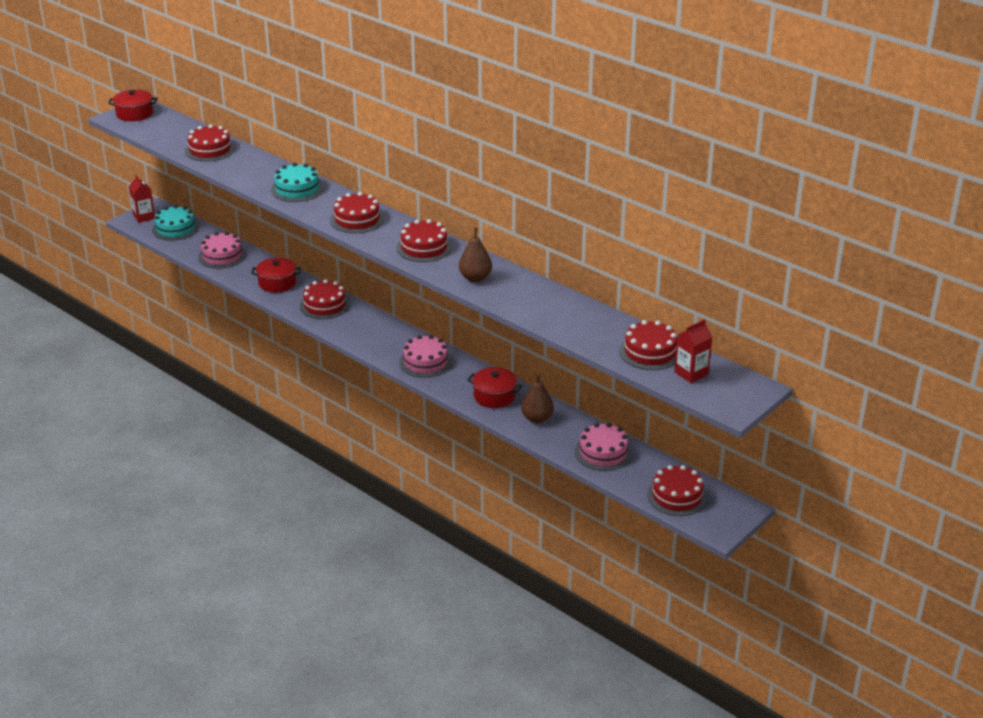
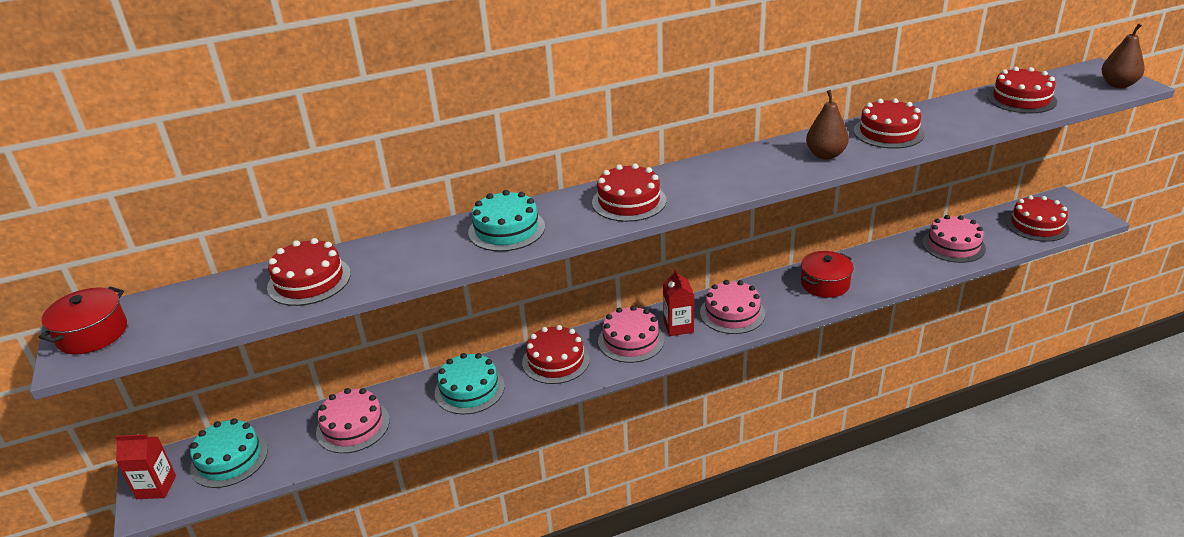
camera: 60 degrees left, 0 degrees up
(277, 283) = (469, 389): red pot -> turquoise cake
(365, 328) = (631, 340): none -> pink cake
(424, 247) = (733, 171): red cake -> red cake (888, 132)
(537, 418) = (878, 268): brown pear -> brown pear (1118, 85)
(691, 373) = (1067, 89): red carton -> red carton (678, 326)

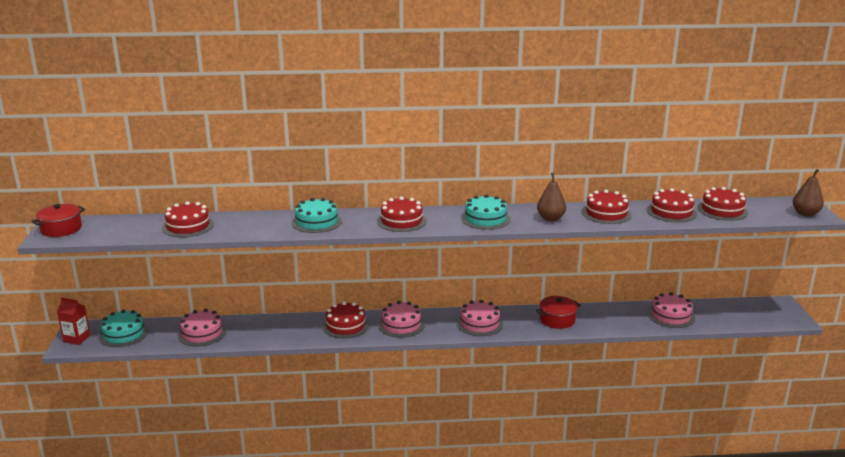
camera: 15 degrees right, 10 degrees down
(469, 389) = (282, 329): turquoise cake -> turquoise cake (485, 219)
(678, 326) = (438, 323): red carton -> none
(1037, 225) = (746, 316): red cake -> red cake (671, 212)

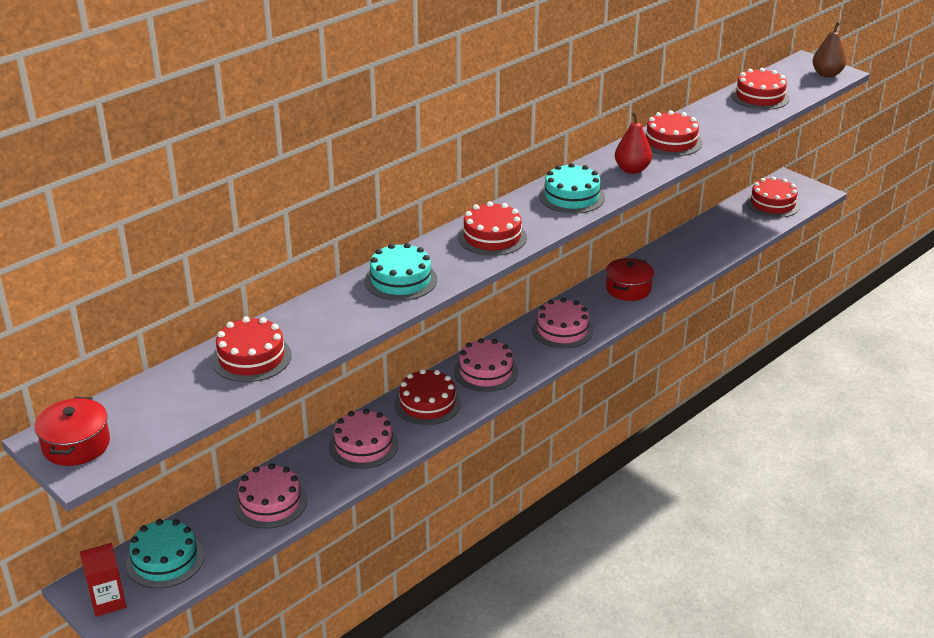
camera: 40 degrees left, 10 degrees up
(550, 218) = (632, 169): brown pear -> red pear
(671, 212) = (722, 116): red cake -> red cake (772, 204)
(671, 315) = (718, 235): pink cake -> pink cake (363, 445)

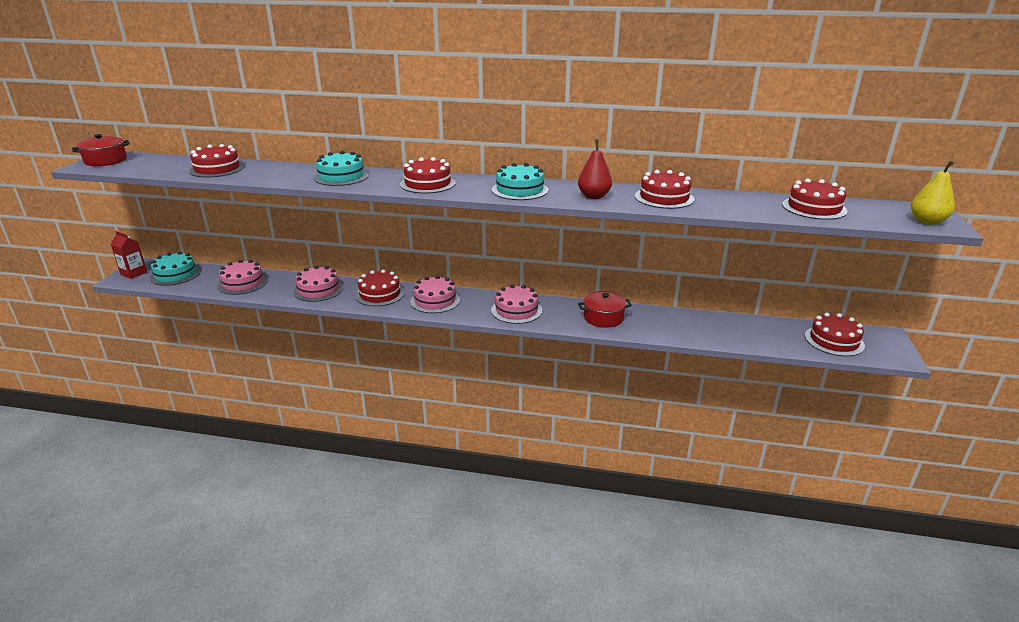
camera: 55 degrees right, 5 degrees down
(827, 74) = (927, 221): brown pear -> yellow pear

